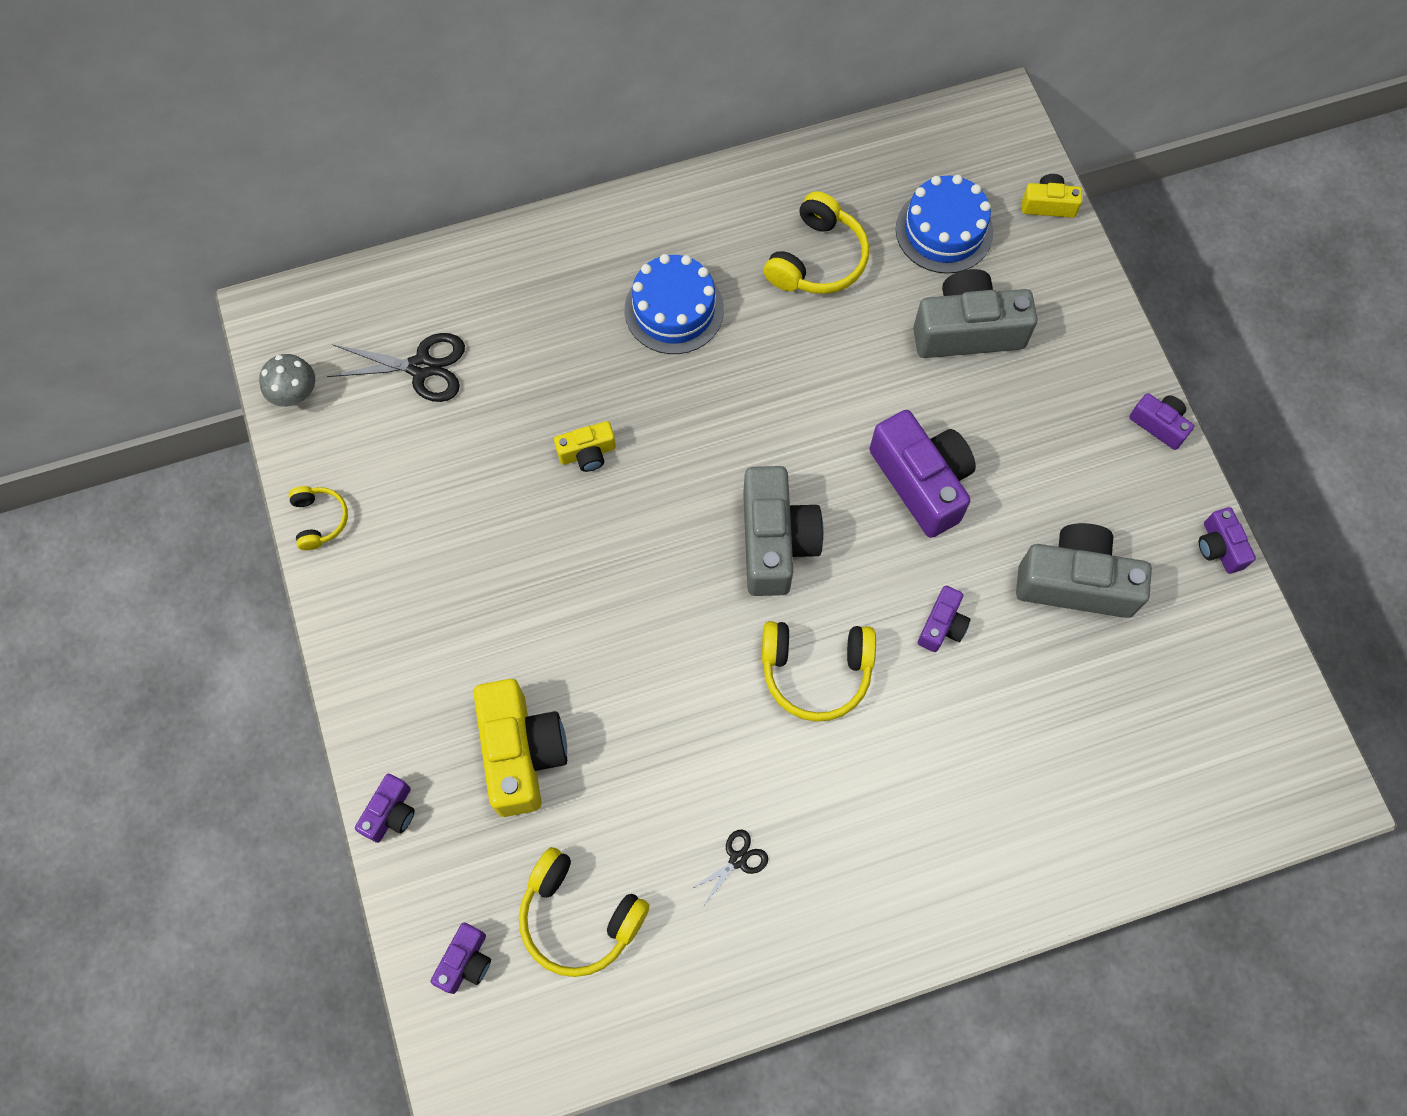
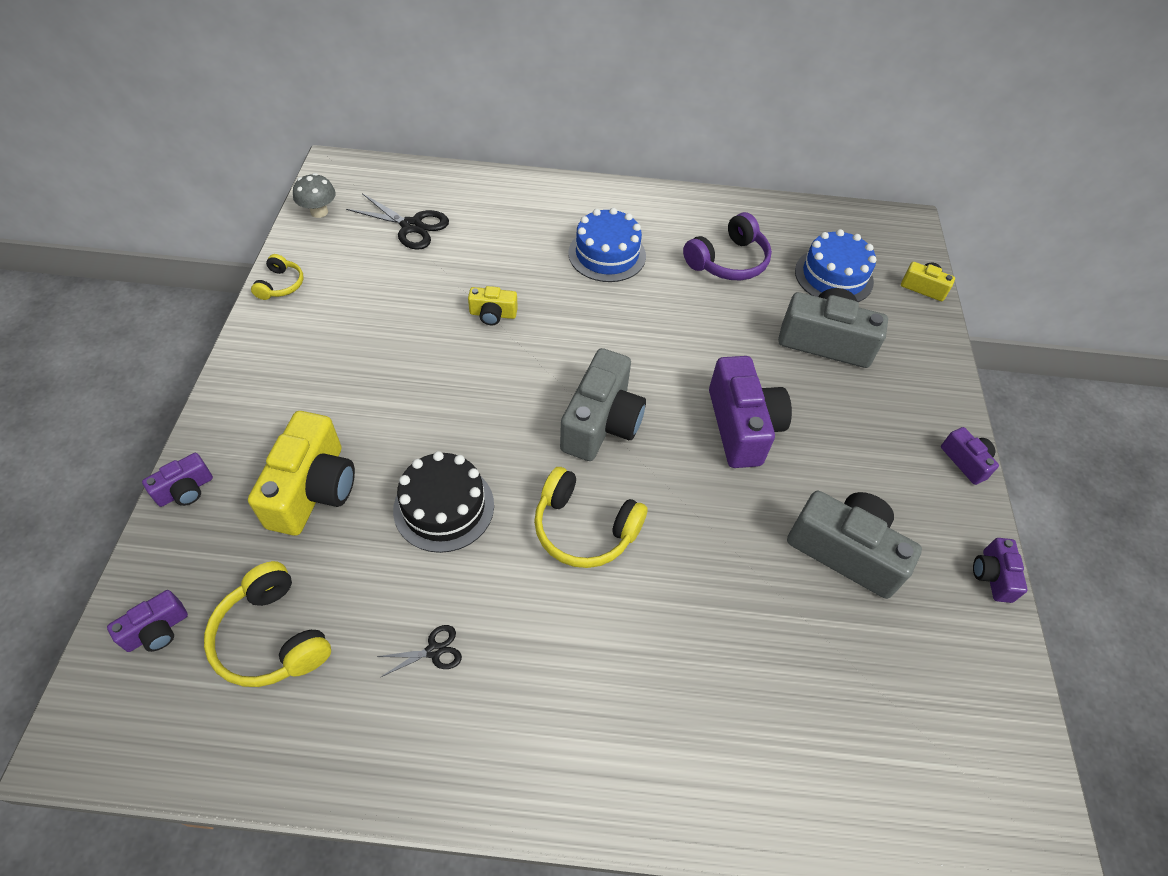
camera: 20 degrees right, 15 degrees down
(665, 711) = (444, 507): none -> black cake
(817, 259) = (728, 261): yellow headphones -> purple headphones
(942, 625) = (710, 537): purple camera -> none

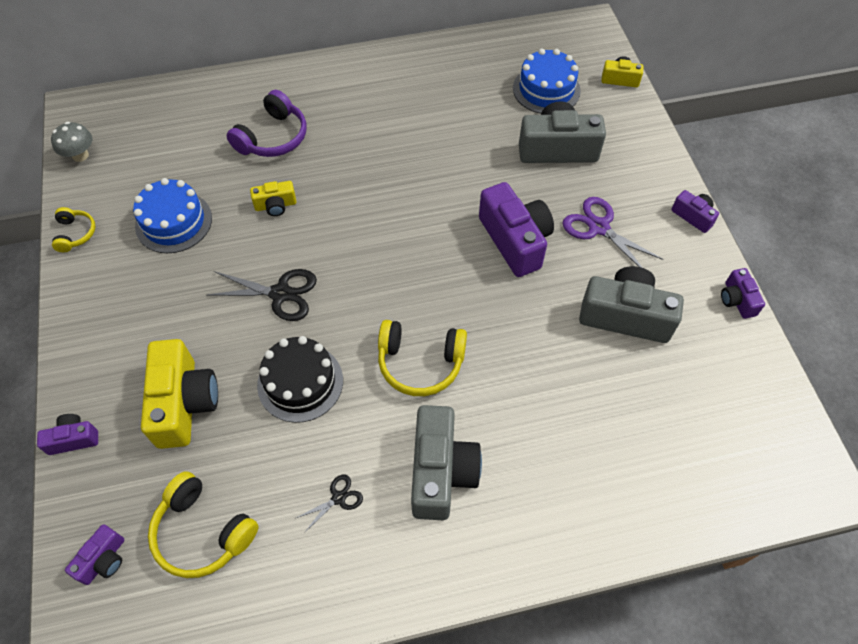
camera: 15 degrees left, 5 degrees up
(185, 490) = (73, 439): purple camera -> purple camera turned 135 degrees counterclockwise
(411, 226) = (171, 145): black scissors -> black scissors (280, 294)
(601, 423) = (402, 272): grey camera -> grey camera (441, 471)
(607, 254) = (353, 123): blue cake -> blue cake (174, 222)
(728, 261) = (456, 100): purple headphones -> purple headphones (273, 137)
(846, 441) = (599, 227): none -> purple scissors

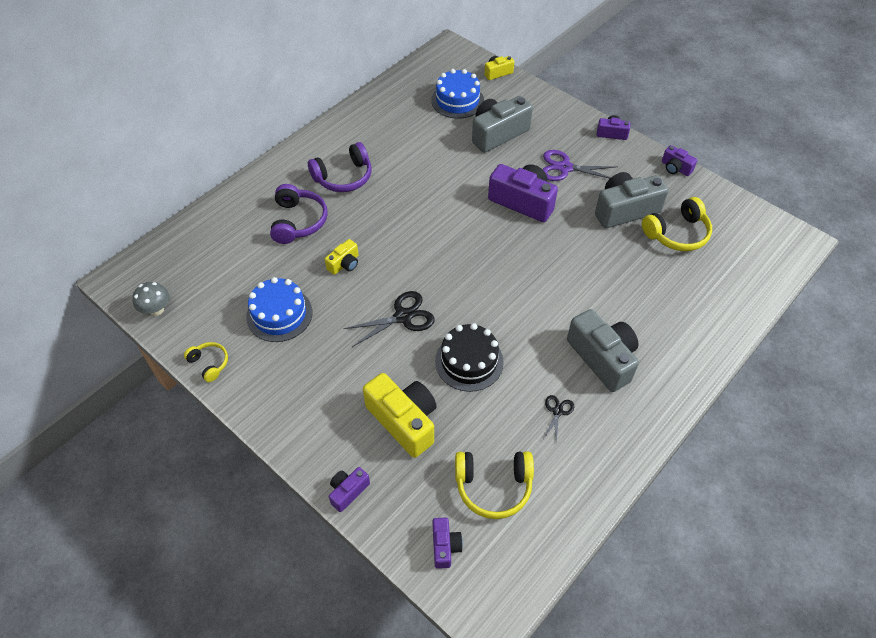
camera: 35 degrees left, 5 degrees down
(355, 114) = (343, 177): none -> purple headphones
(420, 363) = (532, 305): yellow headphones -> yellow headphones (677, 233)

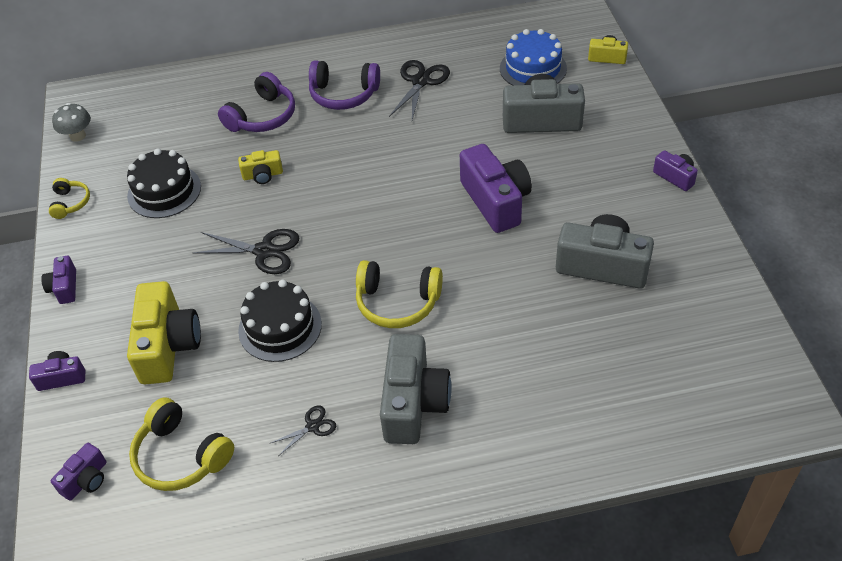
camera: 40 degrees right, 5 degrees down
(279, 314) = (164, 191): blue cake -> black cake
(390, 143) = (420, 81): none -> black scissors
(565, 168) = (580, 188): purple scissors -> none
(675, 168) = (716, 250): purple camera -> purple camera (64, 287)
(677, 233) = (639, 322): yellow headphones -> yellow headphones (397, 302)

